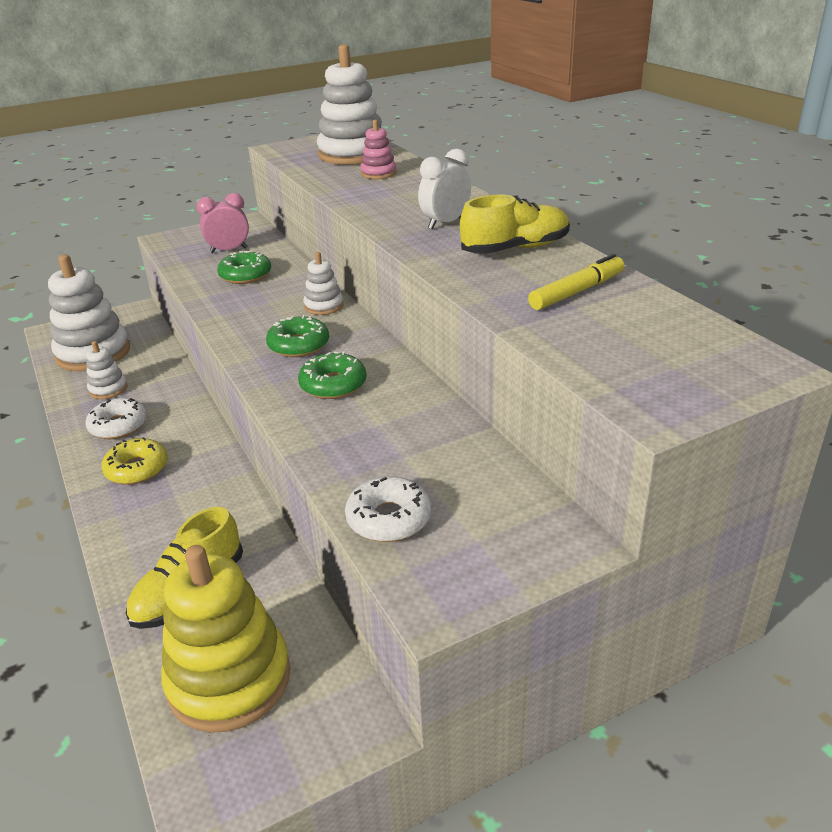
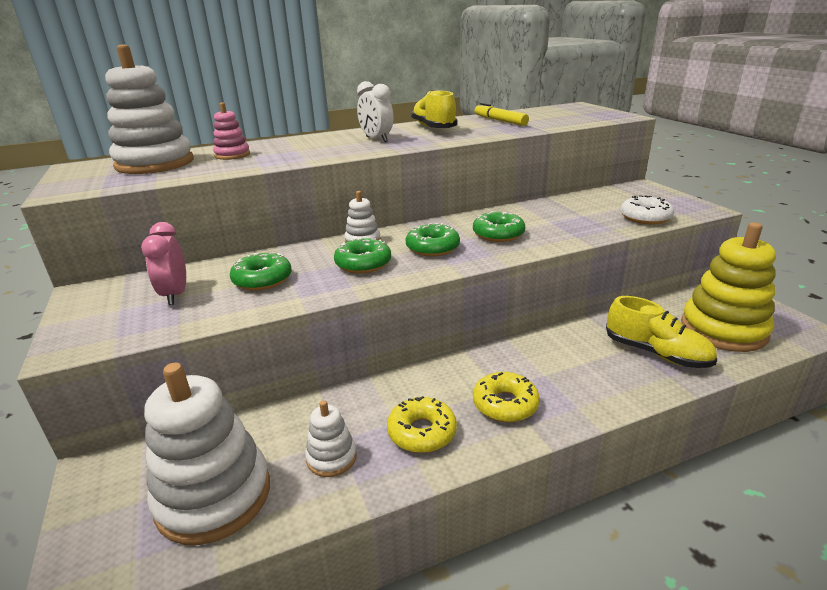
camera: 85 degrees left, 5 degrees down
(118, 426) = (422, 432): white donut -> yellow donut
(267, 313) = (363, 263): none -> green donut

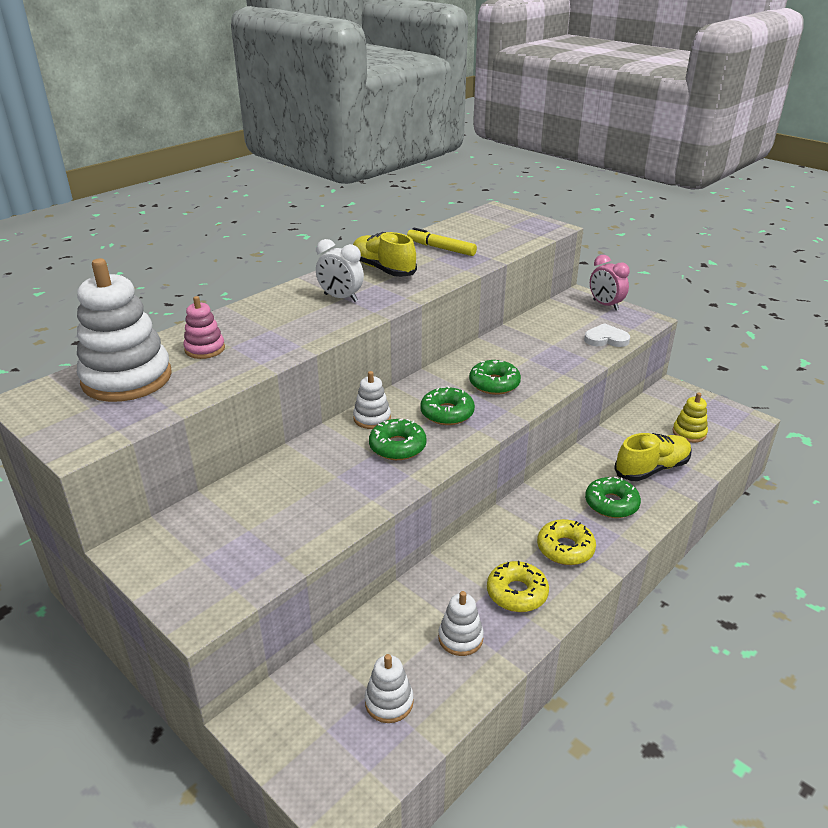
camera: 25 degrees left, 5 degrees up
(175, 295) = (242, 527): pink clock -> pink clock (605, 305)
(214, 496) = (389, 702): white stacking toy -> white stacking toy, size x0.48
(262, 279) = (315, 488): green donut -> green donut (611, 504)
(645, 217) = (606, 339): white donut -> white heart
(656, 353) = (651, 469): yellow shoe -> yellow shoe turned 45 degrees counterclockwise
(723, 330) = (689, 433): yellow stacking toy -> yellow stacking toy, size x0.48

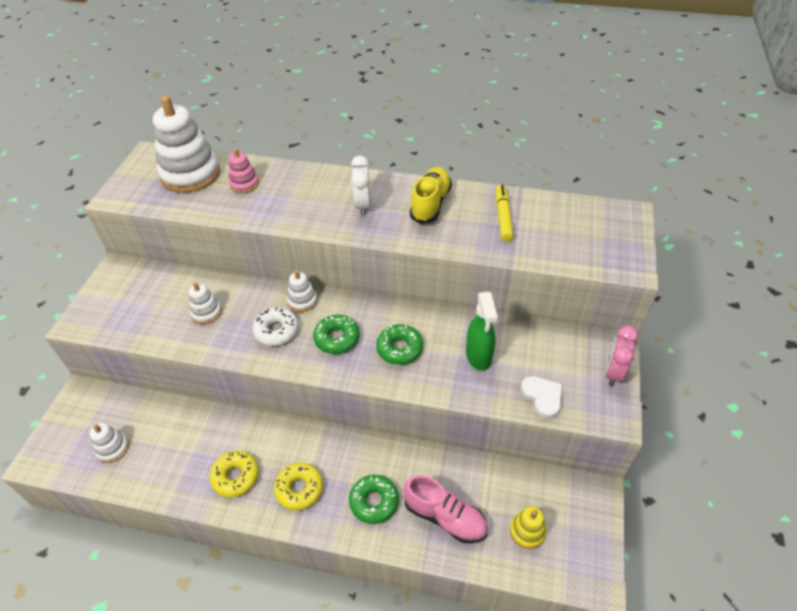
camera: 60 degrees right, 15 degrees up
(397, 446) = (276, 331): green donut -> white donut
(460, 638) = (179, 462): white stacking toy -> white stacking toy (206, 313)
(539, 350) = (478, 356): none -> green spray bottle
(651, 469) = (445, 517): yellow shoe -> pink shoe

